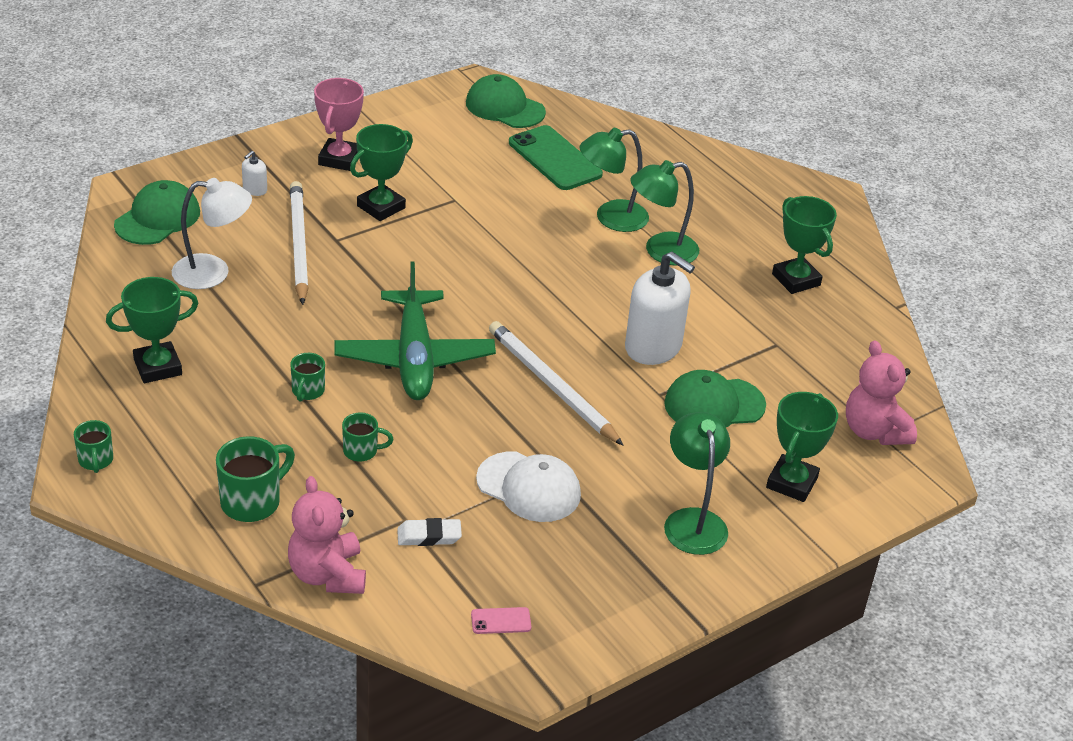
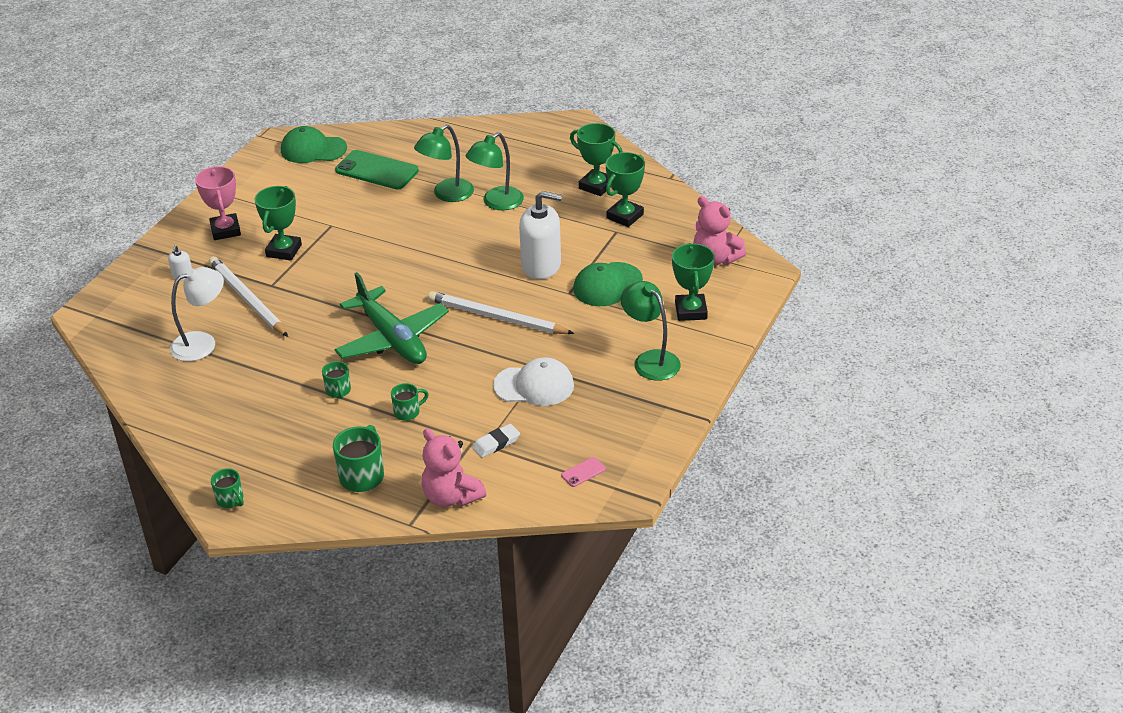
camera: 25 degrees left, 0 degrees up
(158, 218) = (128, 324): green cap -> none
(158, 367) = (219, 421): green trophy -> green trophy (625, 216)

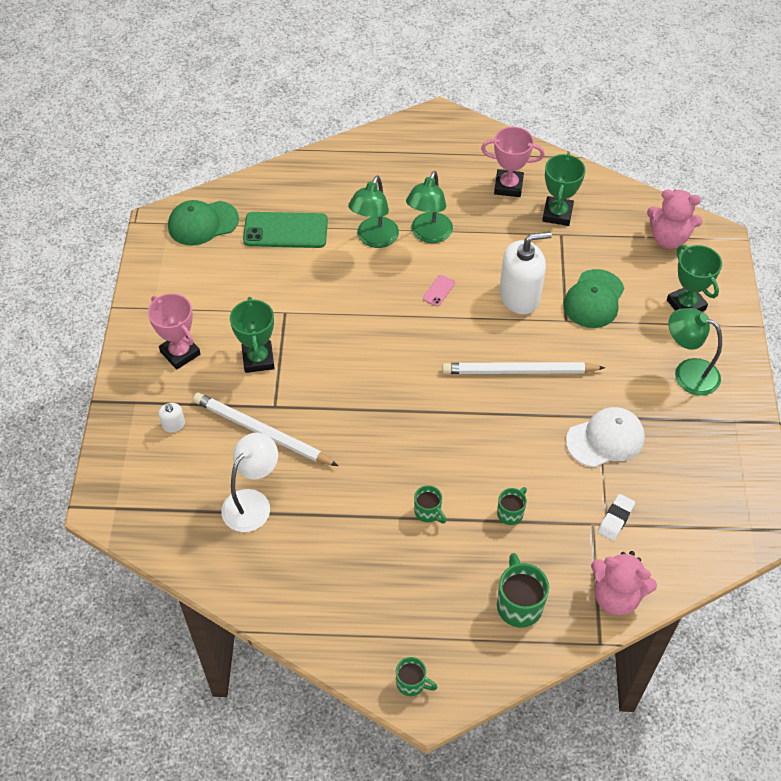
camera: 25 degrees left, 15 degrees up
(392, 339) = (438, 431): green plane -> none
(583, 472) = (713, 522): pink phone -> pink phone (439, 291)
(596, 186) = (508, 186): green trophy -> pink trophy

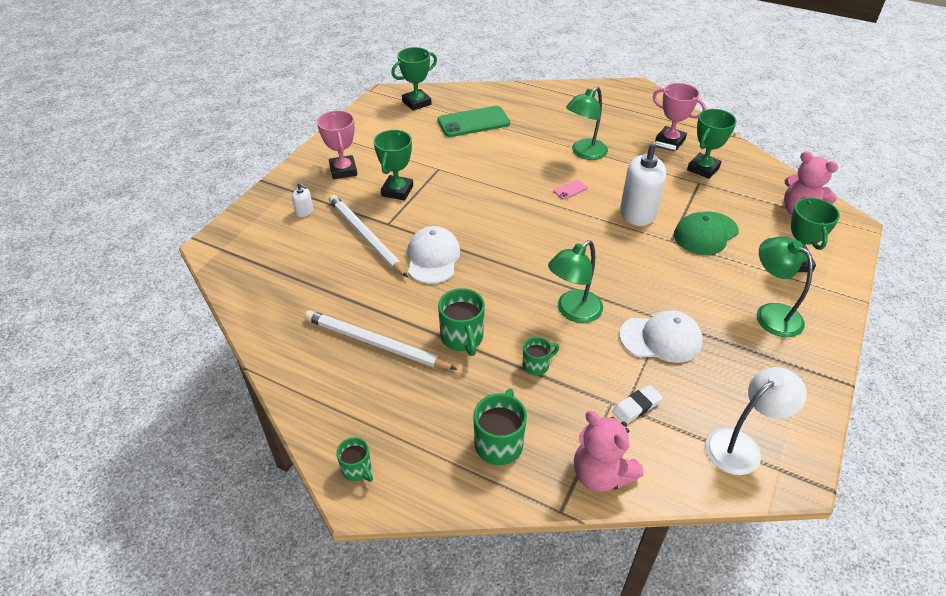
camera: 25 degrees right, 10 degrees down
(173, 425) = (304, 211): white soap dispenser -> white soap dispenser turned 60 degrees counterclockwise
(203, 223) = (416, 103): green cap -> green trophy
(252, 502) = (324, 280): white lamp -> white lamp (741, 446)
(285, 230) = (473, 122): green phone -> green phone turned 45 degrees counterclockwise
(347, 431) = (433, 258): none -> white cap
(374, 239) = (538, 144): green lamp -> green lamp (573, 312)
(428, 512) = (462, 338): green mug -> green mug, size x1.67
(519, 371) = (607, 263): white pencil -> white pencil (375, 343)

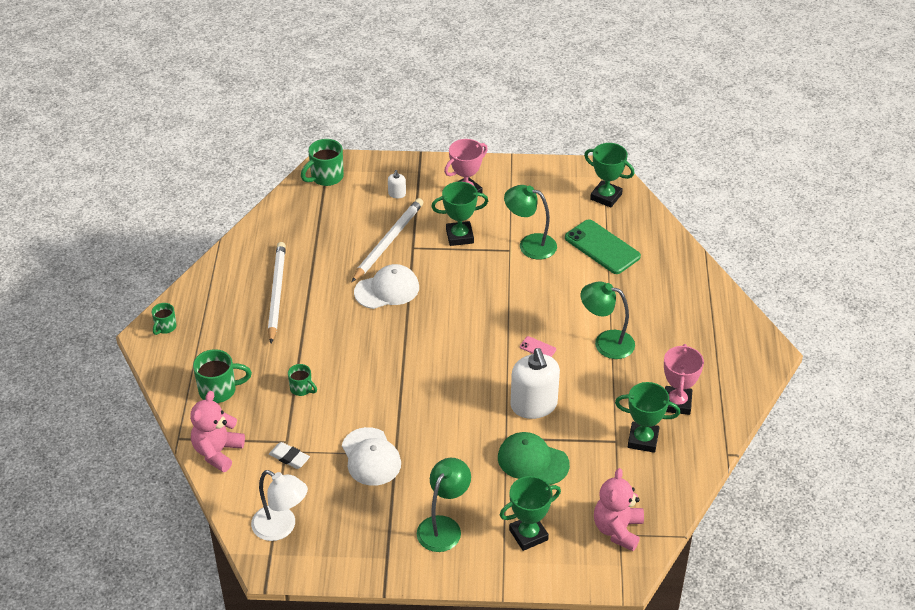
camera: 65 degrees right, 0 degrees up
(462, 338) = (307, 338): green mug -> green mug (326, 177)
(573, 312) = (372, 394): green lamp -> green lamp (530, 244)

